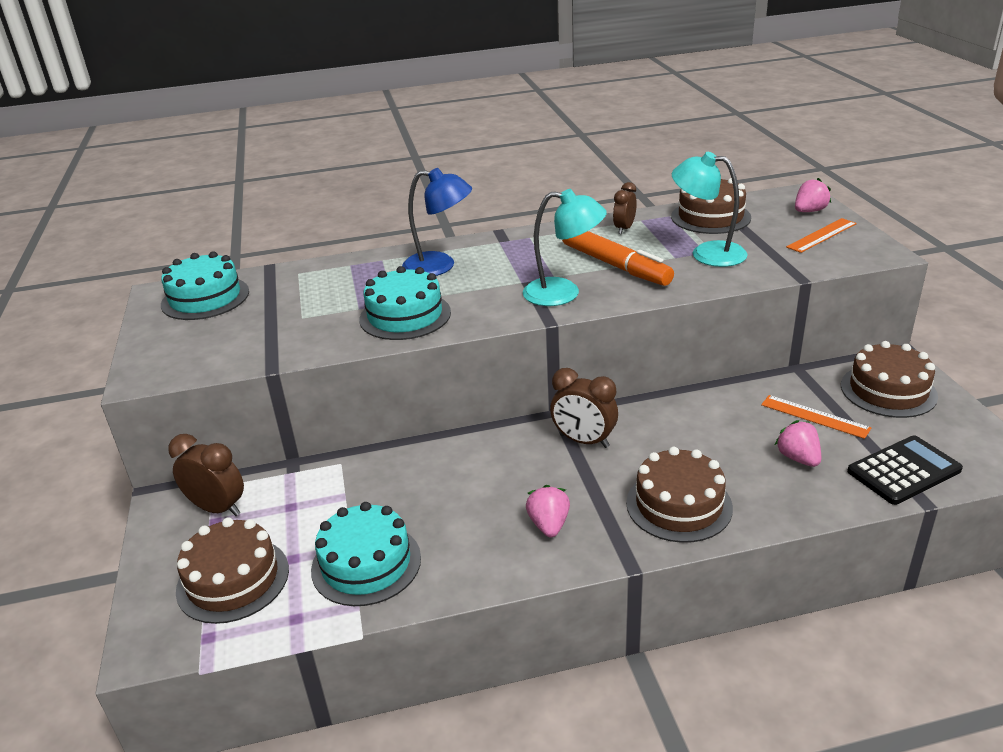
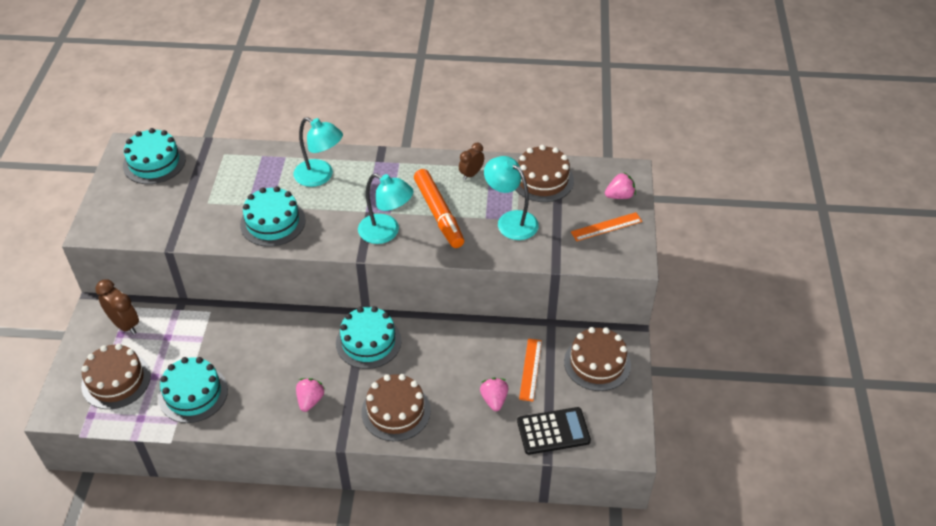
camera: 15 degrees right, 15 degrees up
(439, 266) = (320, 176): blue lamp -> turquoise lamp
(584, 441) = (368, 342): brown clock -> turquoise cake
(814, 416) = (530, 369): orange ruler -> orange ruler turned 45 degrees clockwise

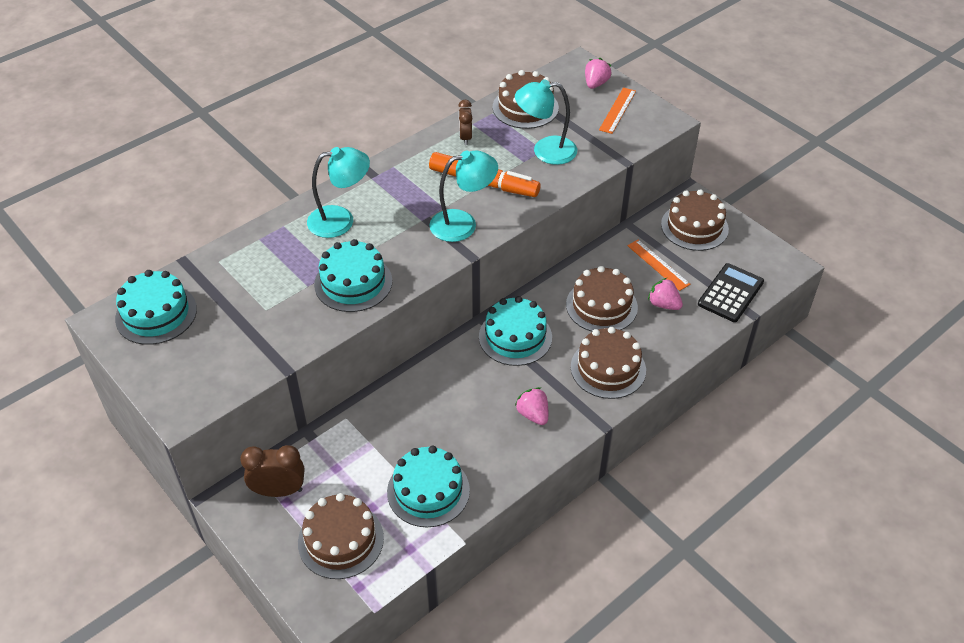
camera: 45 degrees left, 0 degrees up
(451, 366) = (601, 306): none -> brown cake

